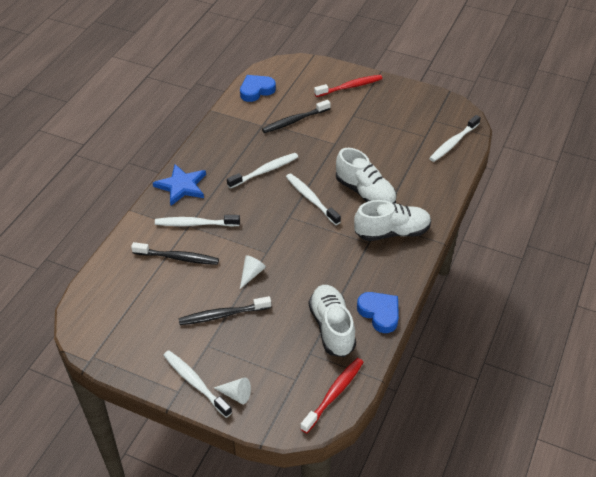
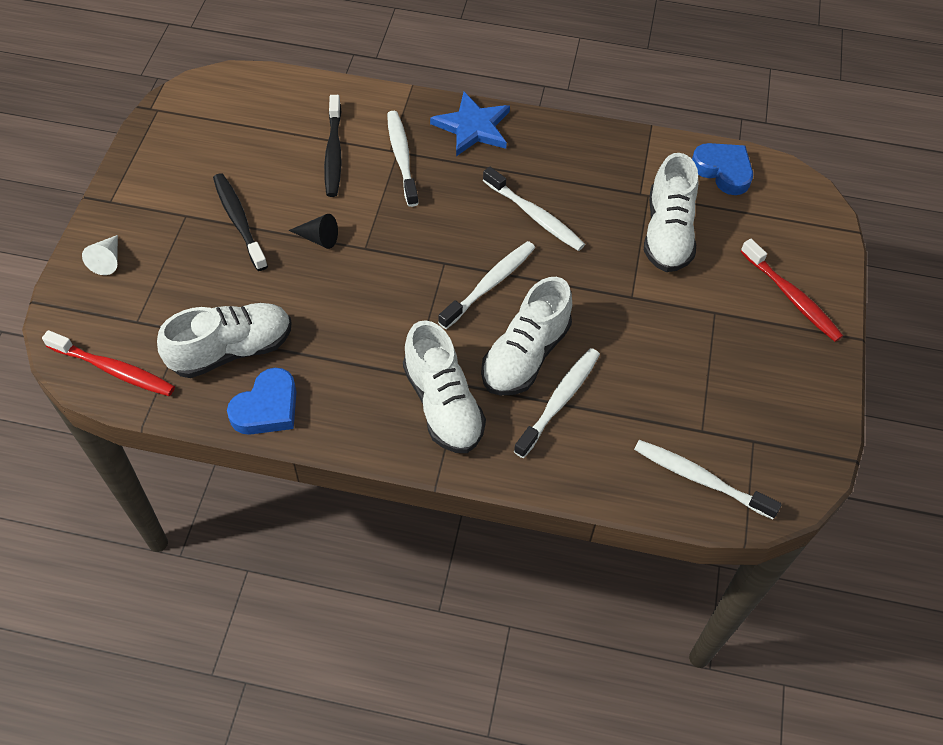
camera: 75 degrees right, 10 degrees up
(195, 383) = (123, 215): white toothbrush -> white toothbrush (559, 401)
(251, 274) = (318, 238): white cone -> black cone
(294, 121) = (667, 233): black toothbrush -> white shoe

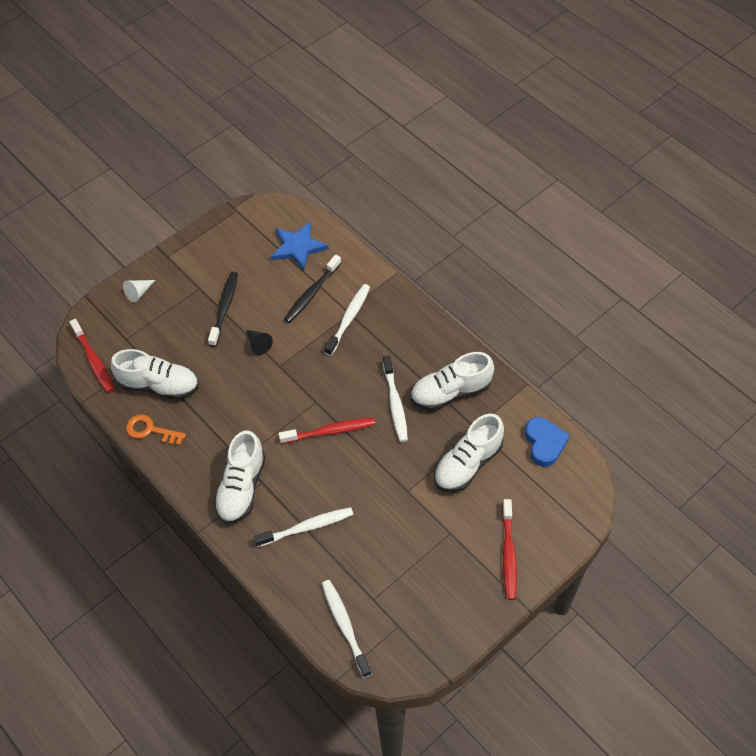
camera: 40 degrees right, 0 degrees up
(267, 408) = (150, 430): blue heart -> orange key
(473, 127) = (409, 322): blue star -> blue star (298, 247)
(489, 284) = (330, 431): white toothbrush -> red toothbrush
(525, 355) = (312, 488): white shoe -> white shoe (450, 392)

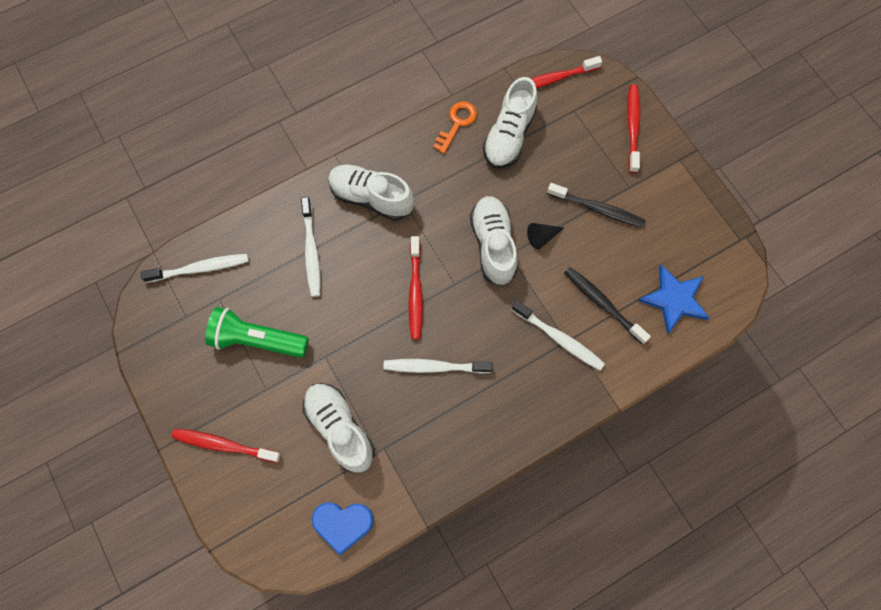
camera: 100 degrees right, 15 degrees up
(139, 293) = (632, 127): white cone -> red toothbrush
(405, 552) = (257, 340): none -> green flashlight
(450, 392) = (435, 432): white shoe -> white shoe (493, 245)

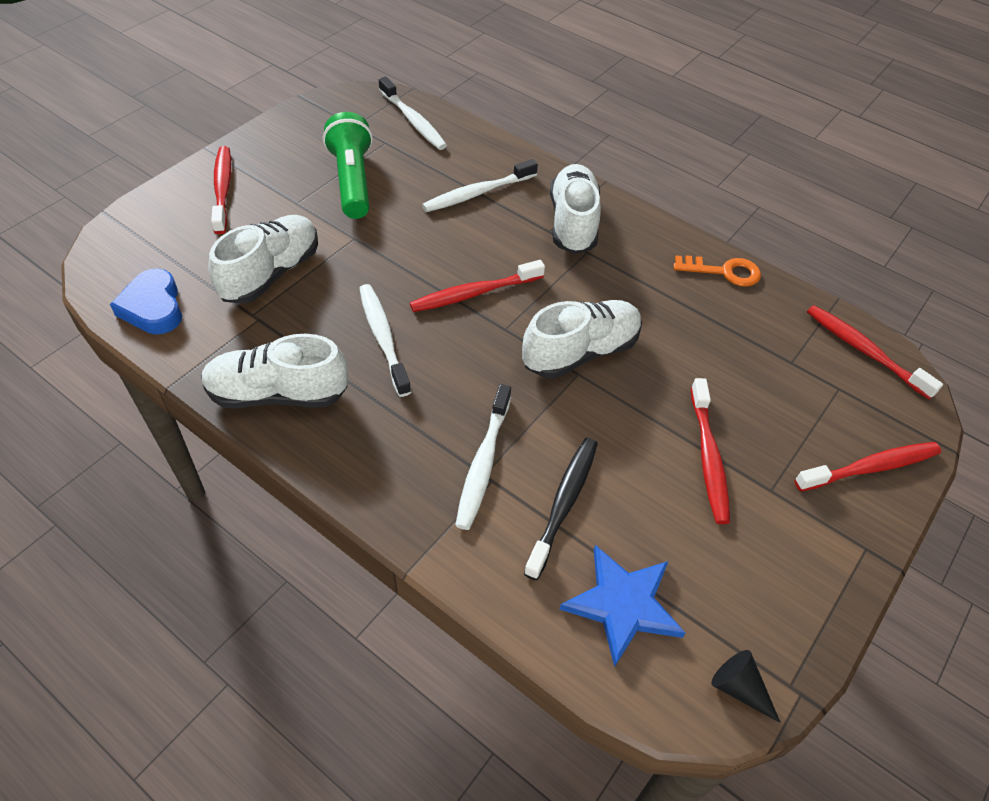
camera: 65 degrees right, 20 degrees down
(509, 136) = (746, 327): white shoe -> white shoe (278, 394)
(542, 237) = (624, 402): black cone -> black cone (739, 688)
(597, 209) = (708, 457): black toothbrush -> red toothbrush

